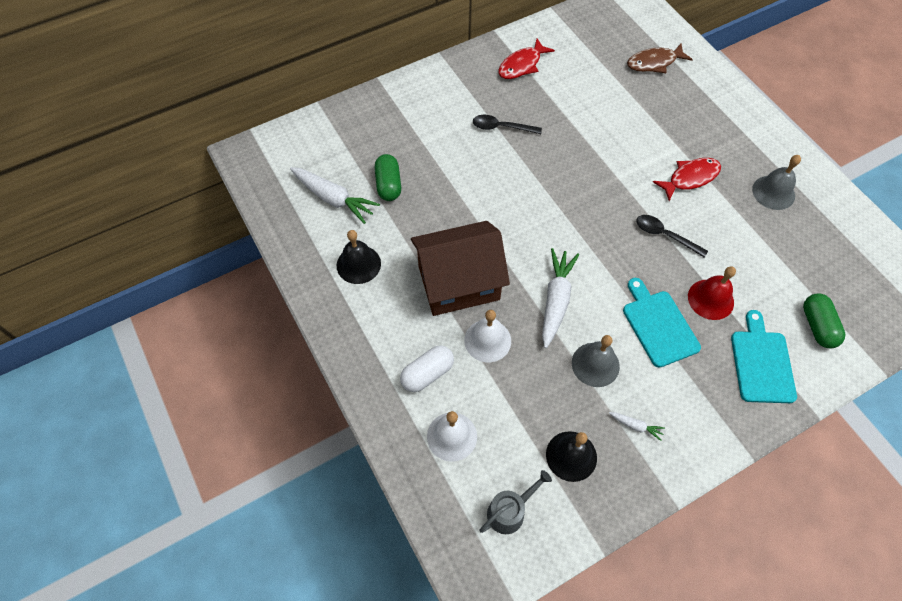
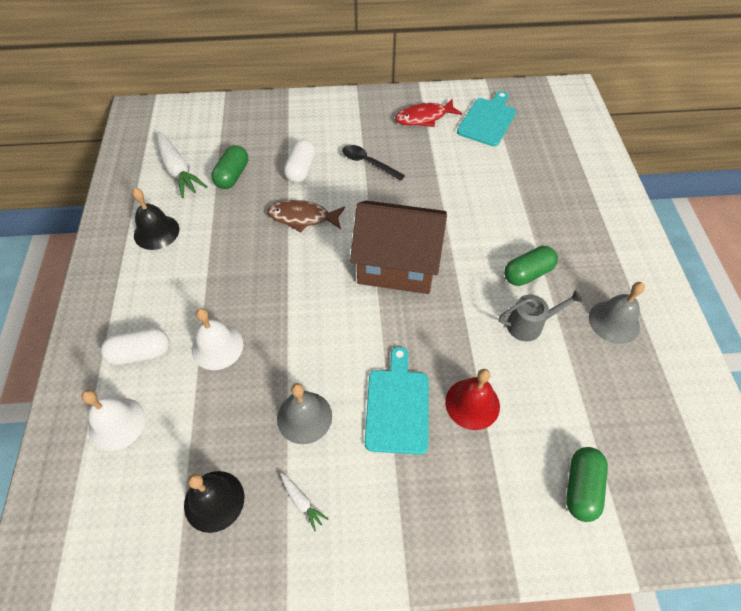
camera: 25 degrees right, 5 degrees down
(447, 156) = (301, 170): none -> white capsule
(458, 283) = (230, 283): brown house -> brown house (397, 264)
(509, 511) = (113, 528): grey watering can -> grey watering can (529, 325)
(556, 300) = (309, 337): white carrot -> none
(654, 63) = (557, 155): brown fish -> brown fish (302, 217)
(665, 235) = (463, 319): black spoon -> none
(690, 178) = (527, 273): red fish -> green capsule
(761, 363) = (488, 499): turquoise cutting board -> turquoise cutting board (487, 120)

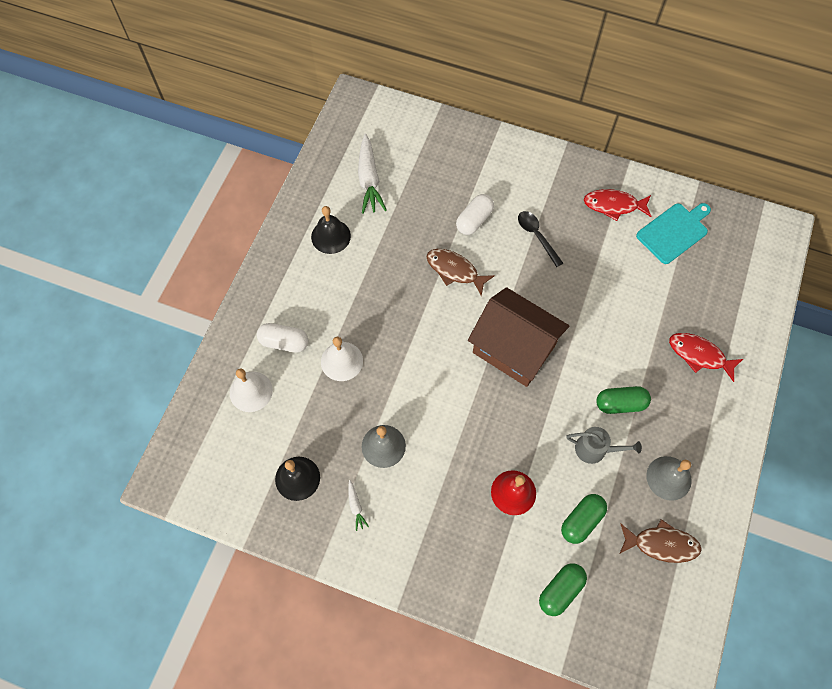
camera: 25 degrees right, 10 degrees up
(232, 176) = (413, 203): green capsule -> green capsule (581, 521)
(397, 406) = (455, 468): turquoise cutting board -> none
(571, 205) = (699, 355): none -> red fish
(649, 388) = (661, 544): none -> brown fish

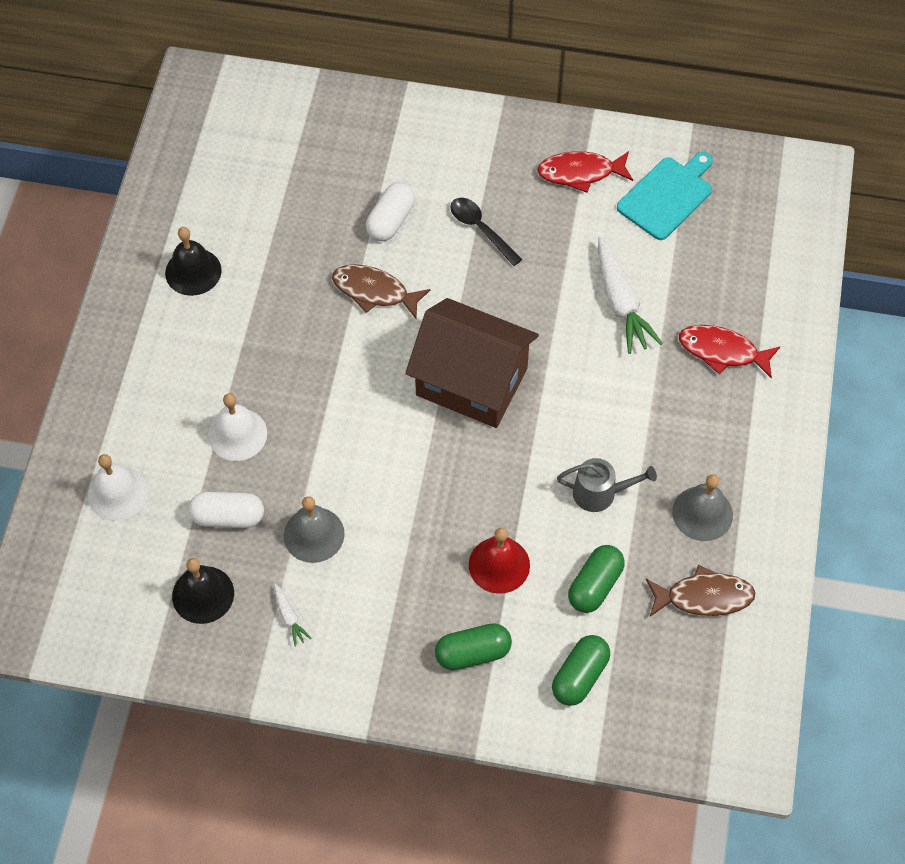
camera: 10 degrees left, 5 degrees down
(284, 342) = (152, 422): white capsule -> white capsule (228, 517)
(369, 179) = (234, 187): white carrot -> white carrot (620, 302)
(620, 404) = (625, 430): green capsule -> green capsule (473, 653)

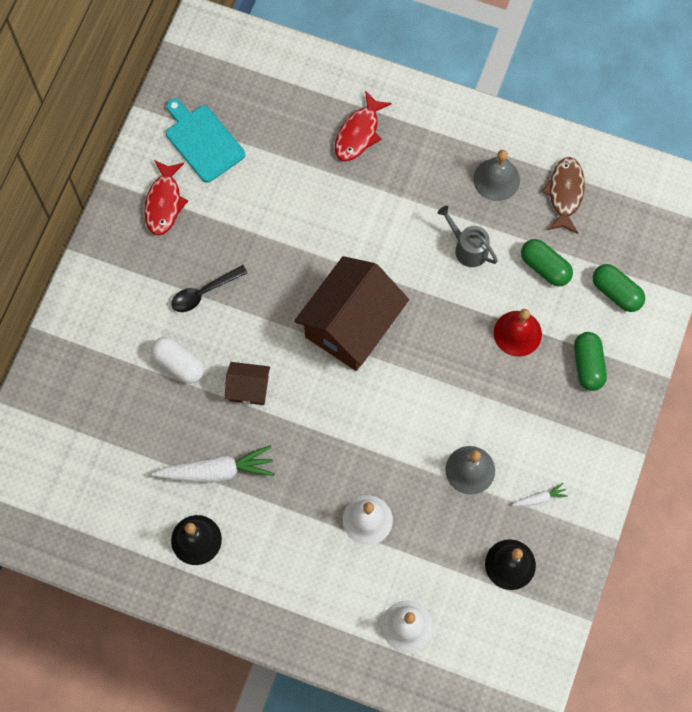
camera: 80 degrees left, 10 degrees up
(228, 517) = (443, 536): white capsule -> none
(374, 291) = (249, 388): brown fish -> brown house
(600, 493) = (468, 248): grey watering can -> grey watering can turned 60 degrees counterclockwise
(620, 302) = (298, 198): white carrot -> white carrot (217, 471)

